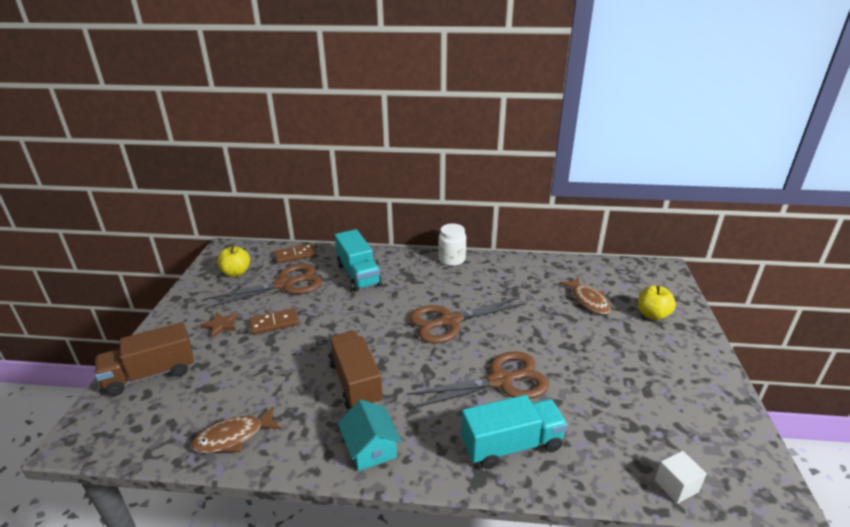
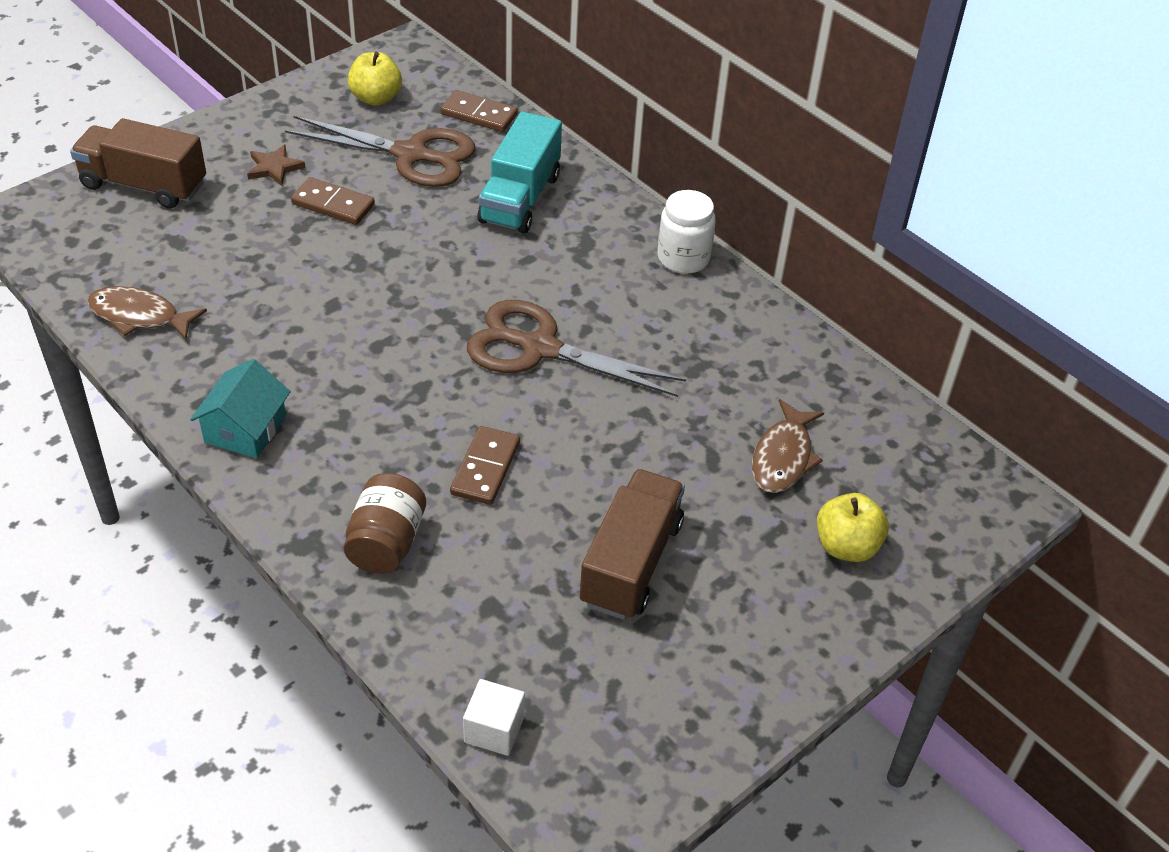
camera: 40 degrees right, 15 degrees up
(355, 382) = (324, 345): brown truck -> brown truck (631, 563)
(501, 381) = (485, 468): brown scissors -> brown domino
(511, 445) = (386, 543): turquoise truck -> brown jar

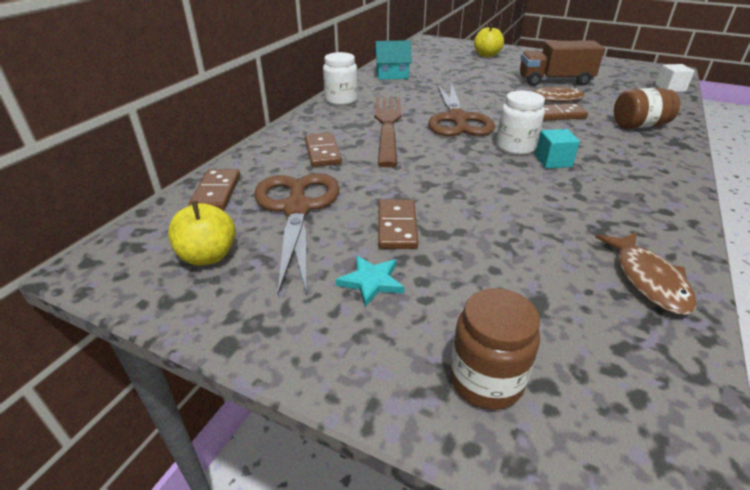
camera: 110 degrees left, 10 degrees down
(144, 185) = (486, 380): brown truck -> brown jar
(245, 429) = (652, 186): turquoise house -> turquoise house (392, 74)
(274, 168) = (371, 282): brown star -> turquoise star
(360, 377) = (553, 161): none -> turquoise cube
(419, 363) = (515, 147): none -> white jar
(520, 198) = (322, 152): turquoise truck -> brown domino
(563, 274) = (387, 125): none -> brown fork
(783, 457) = (456, 67): brown fish -> brown fish (551, 99)

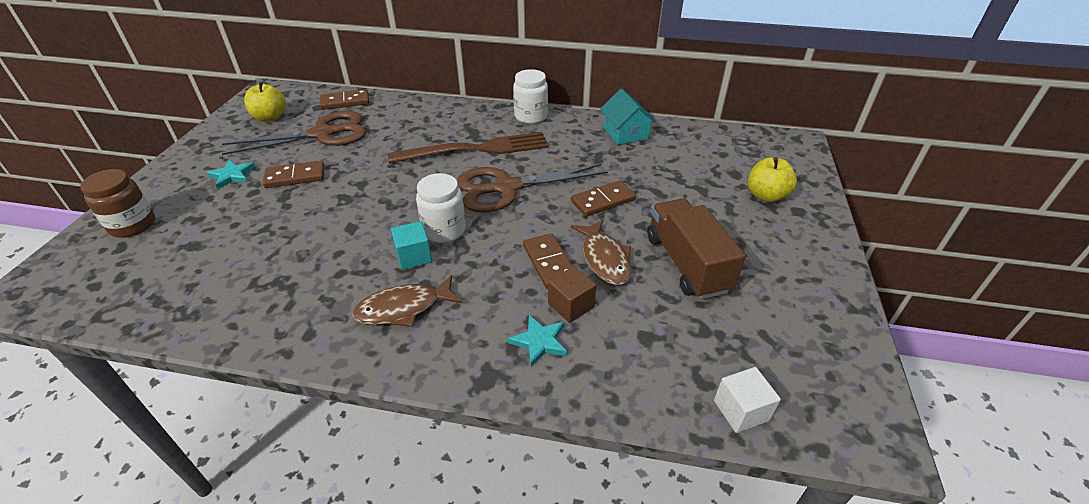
camera: 75 degrees right, 5 degrees up
(322, 152) = (412, 127): brown domino -> brown domino (603, 201)
(601, 113) = (571, 305): none -> brown cube
(639, 125) = (539, 341): brown jar -> turquoise star
(648, 280) = (202, 305): brown fish -> brown fish (403, 308)

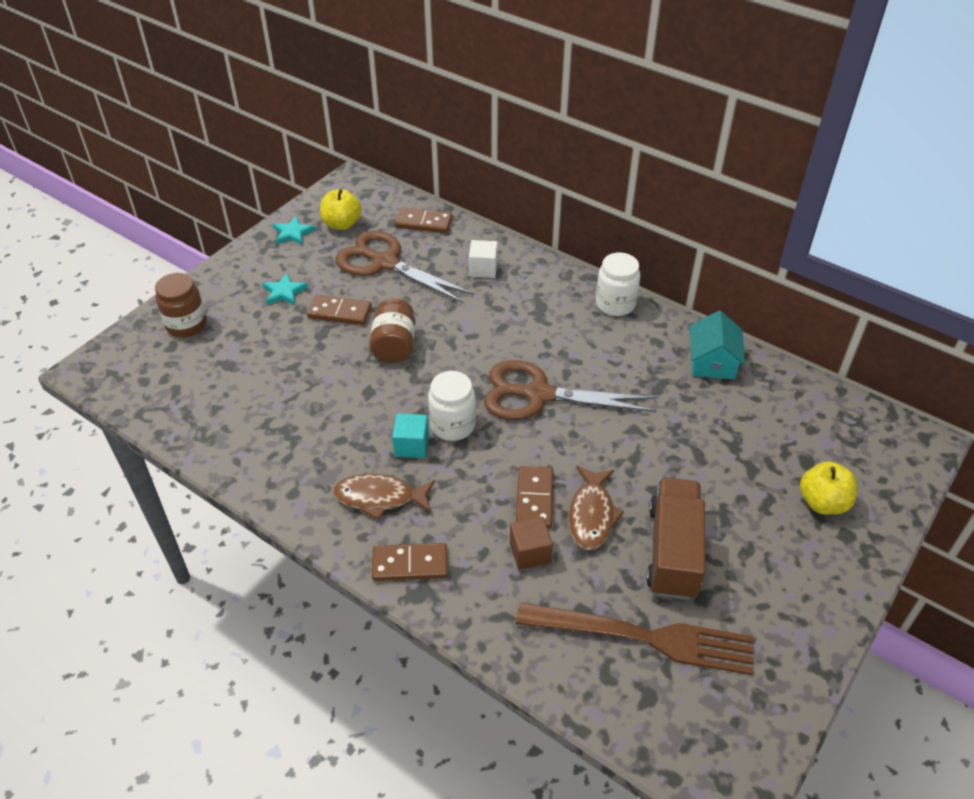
camera: 25 degrees right, 5 degrees up
(322, 134) = (385, 263): brown scissors -> brown scissors turned 150 degrees counterclockwise
(359, 187) = (394, 345): none -> brown jar
(477, 149) = (533, 333): brown fork -> brown fork (646, 637)
(539, 341) = (482, 577): turquoise star -> turquoise star (293, 233)
(603, 201) = (631, 445): brown domino -> brown domino (410, 564)
(741, 410) = (624, 715): white cube -> white cube (483, 269)

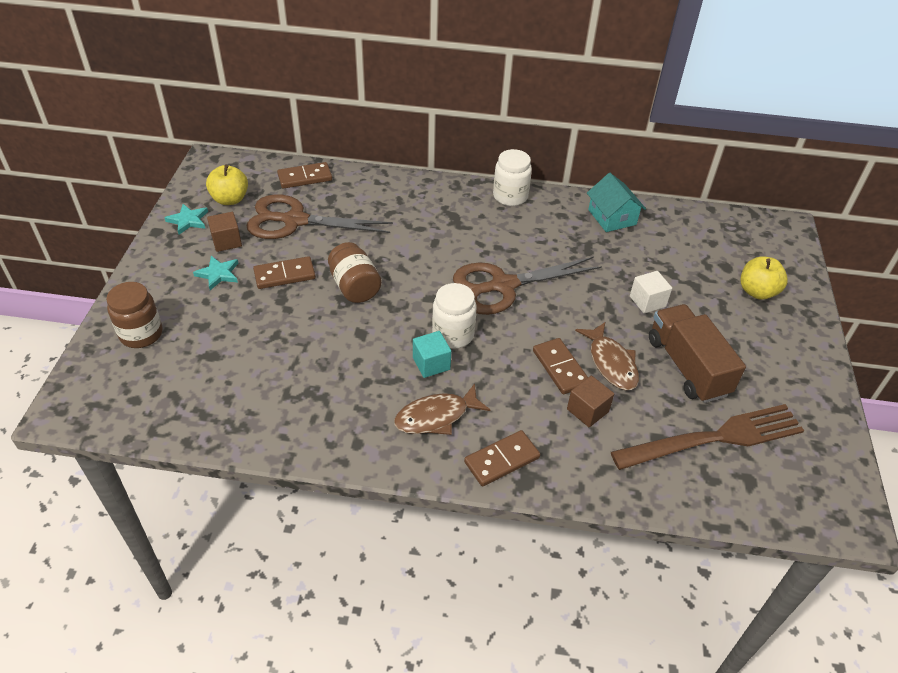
camera: 30 degrees left, 0 degrees up
(312, 263) = (226, 241): none -> brown cube
(483, 269) = (384, 200): white cube -> white cube (647, 301)

